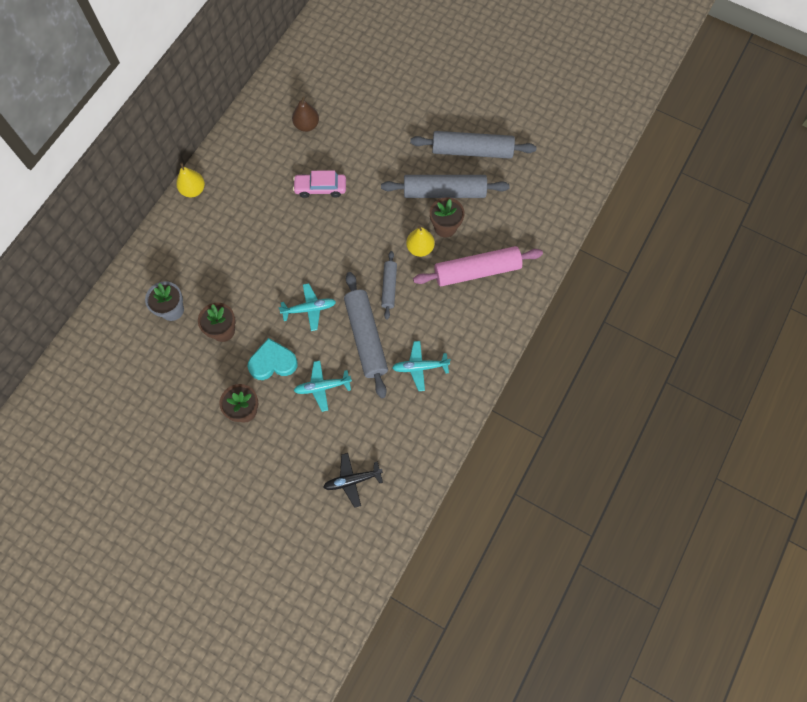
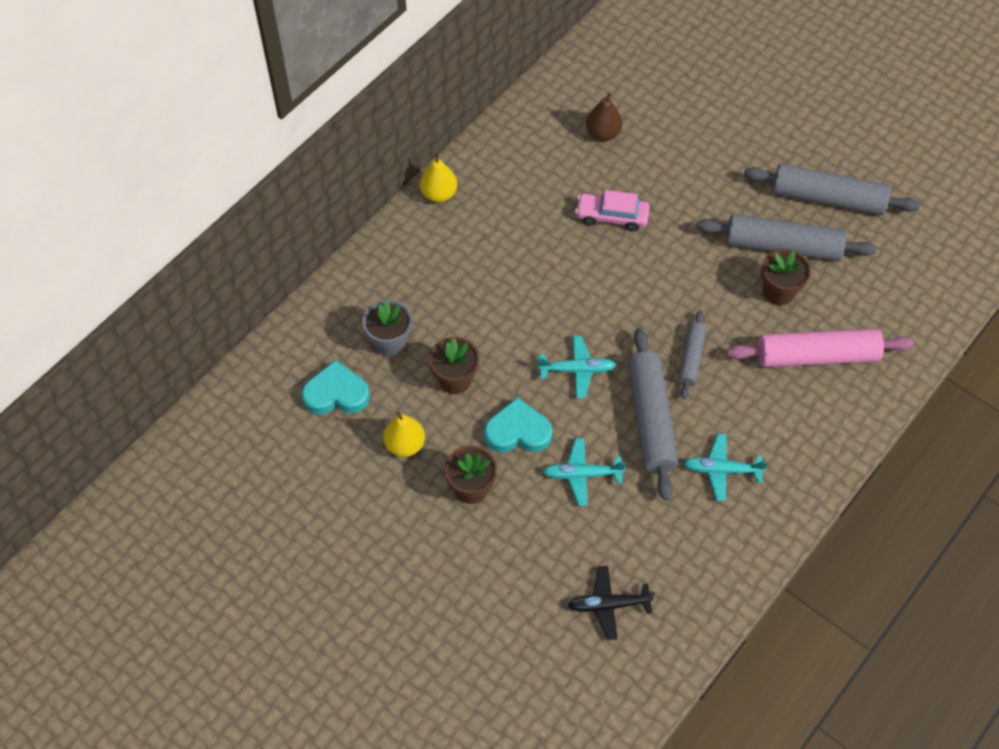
camera: 10 degrees right, 10 degrees down
(138, 355) = (336, 393): none -> turquoise heart
(420, 248) = (740, 314): yellow pear -> yellow pear (405, 444)

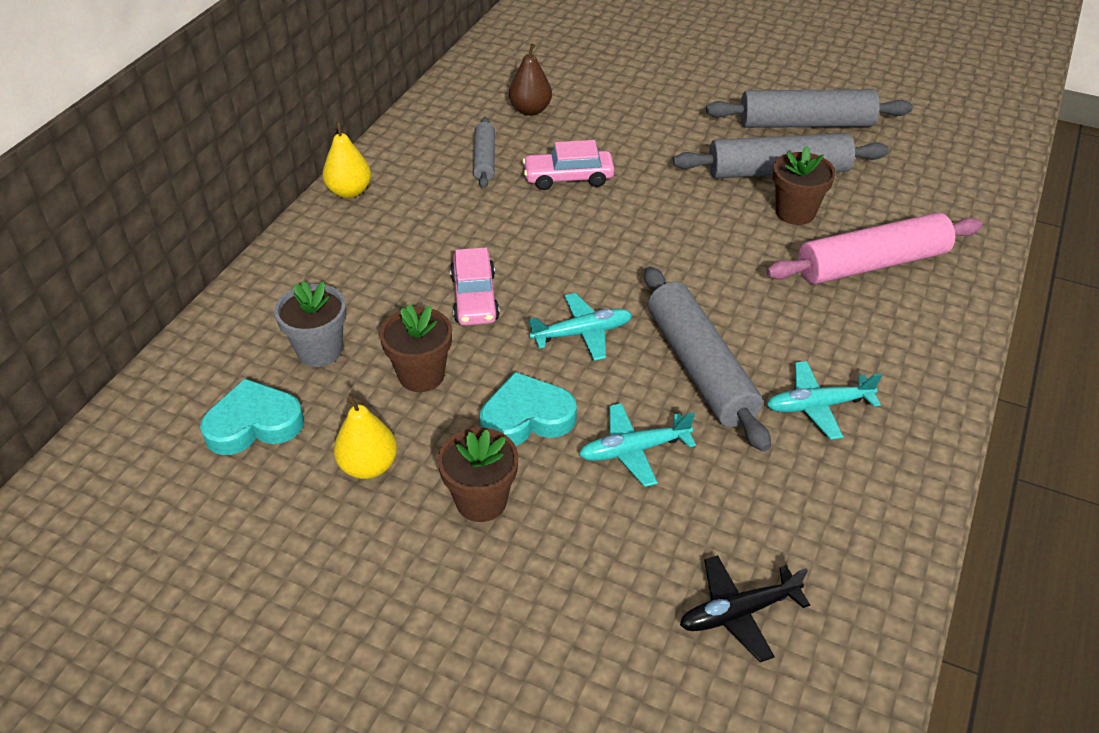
camera: 15 degrees left, 15 degrees down
(508, 320) = (474, 298): none -> pink car
(691, 358) = (722, 294): grey rolling pin -> grey rolling pin (484, 159)

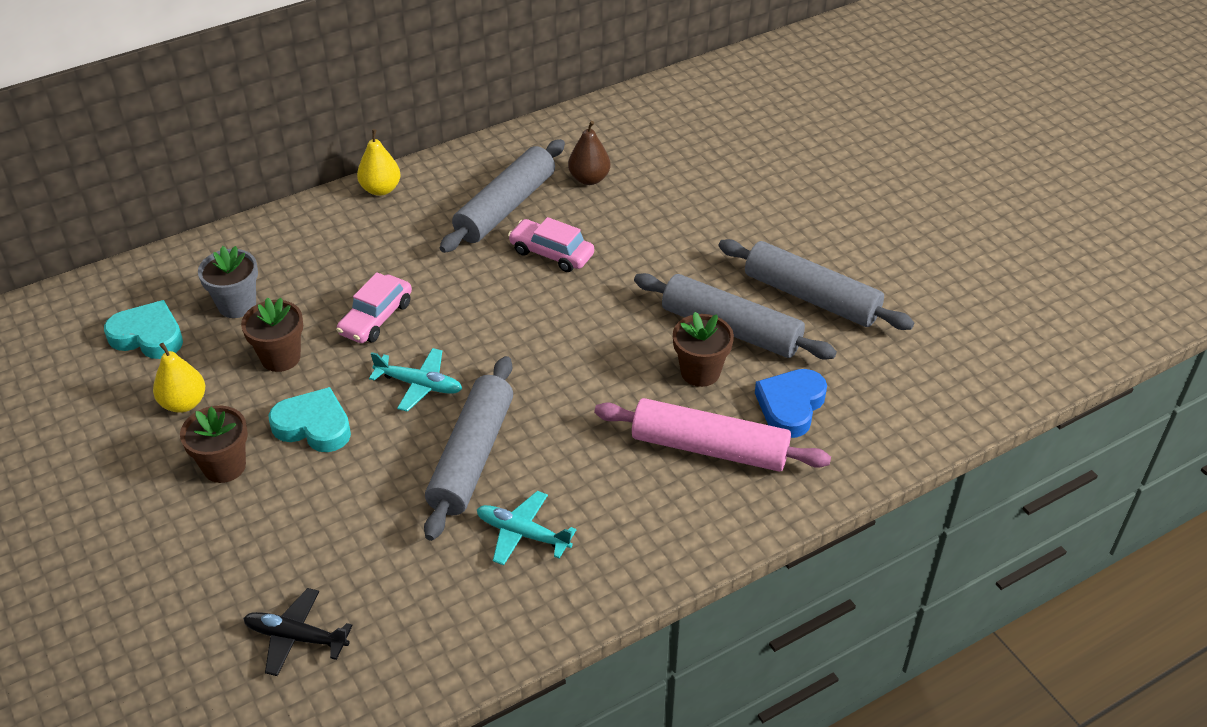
camera: 35 degrees right, 0 degrees up
(484, 159) = (505, 207): grey rolling pin -> grey rolling pin, size x1.81
(634, 450) = (357, 489): turquoise plane -> none
(888, 205) = (790, 406): none -> blue heart

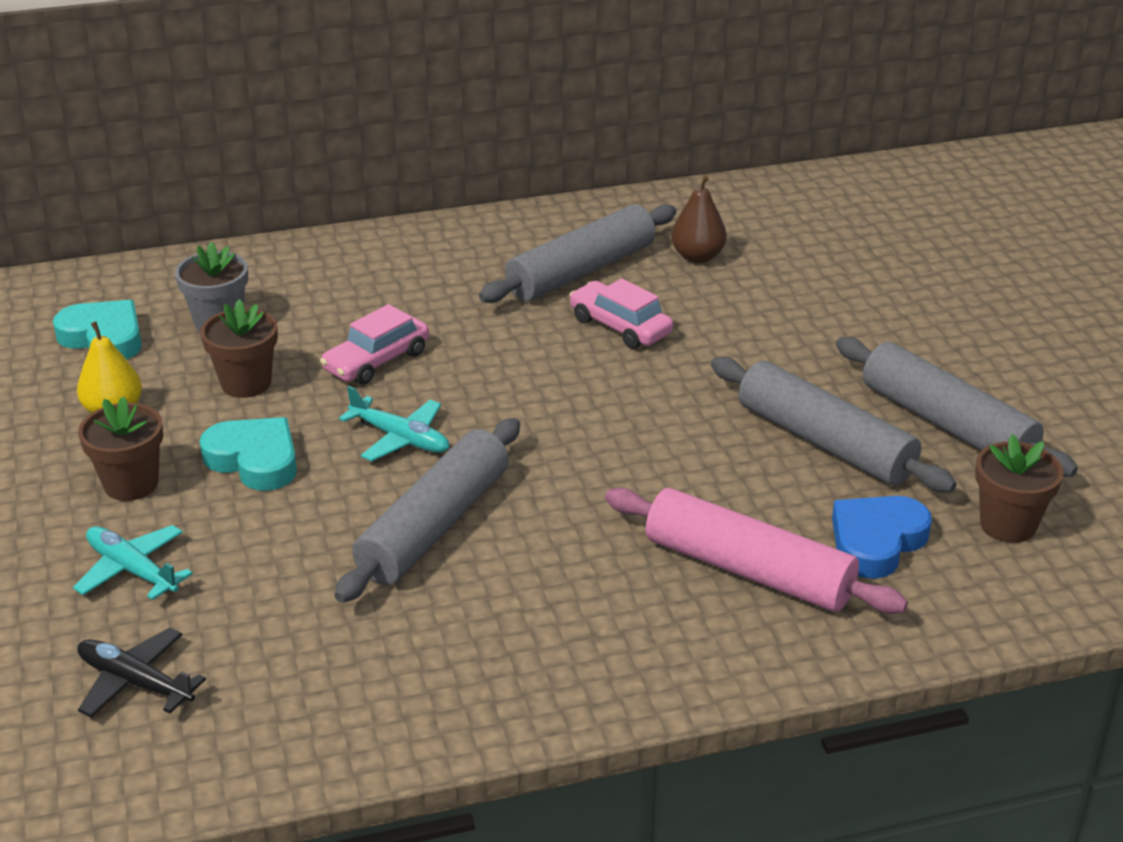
camera: 15 degrees right, 10 degrees down
(381, 189) = (437, 232): yellow pear -> none
(523, 534) = (465, 622): turquoise plane -> turquoise plane (132, 570)
(700, 372) = (766, 483): brown flower pot -> brown flower pot (1008, 525)

